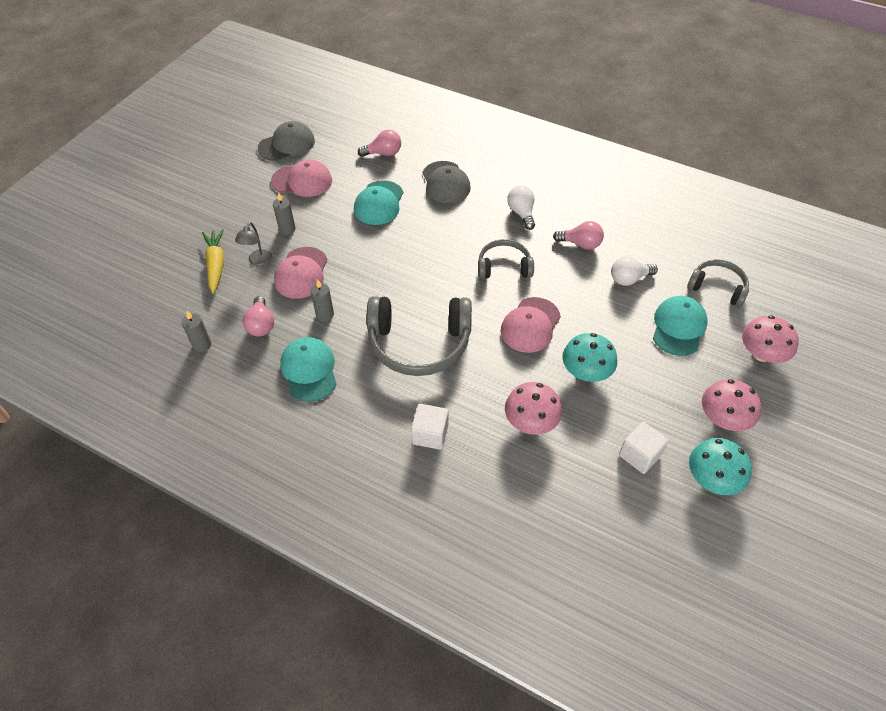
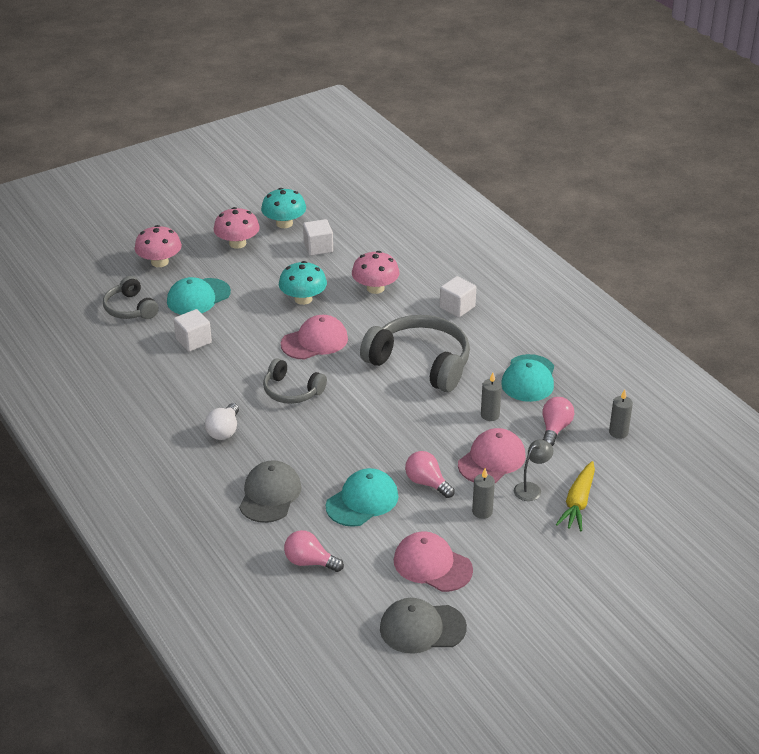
camera: 150 degrees left, 15 degrees down
(580, 244) = (201, 382): pink light bulb -> pink light bulb (427, 483)
(629, 279) = (193, 341): white light bulb -> white cube

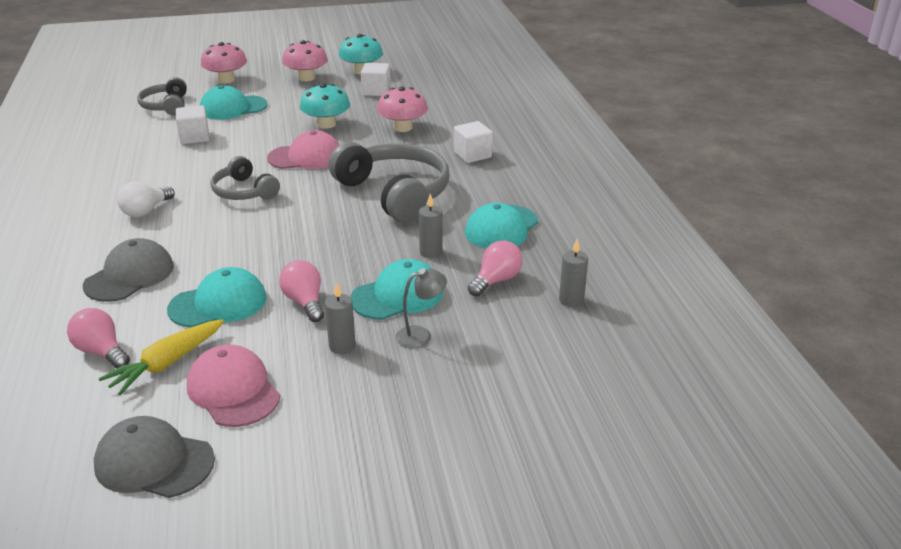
camera: 20 degrees right, 5 degrees down
(492, 460) = (398, 295): pink cap -> turquoise cap
(578, 503) = (467, 364): yellow carrot -> yellow carrot (167, 363)

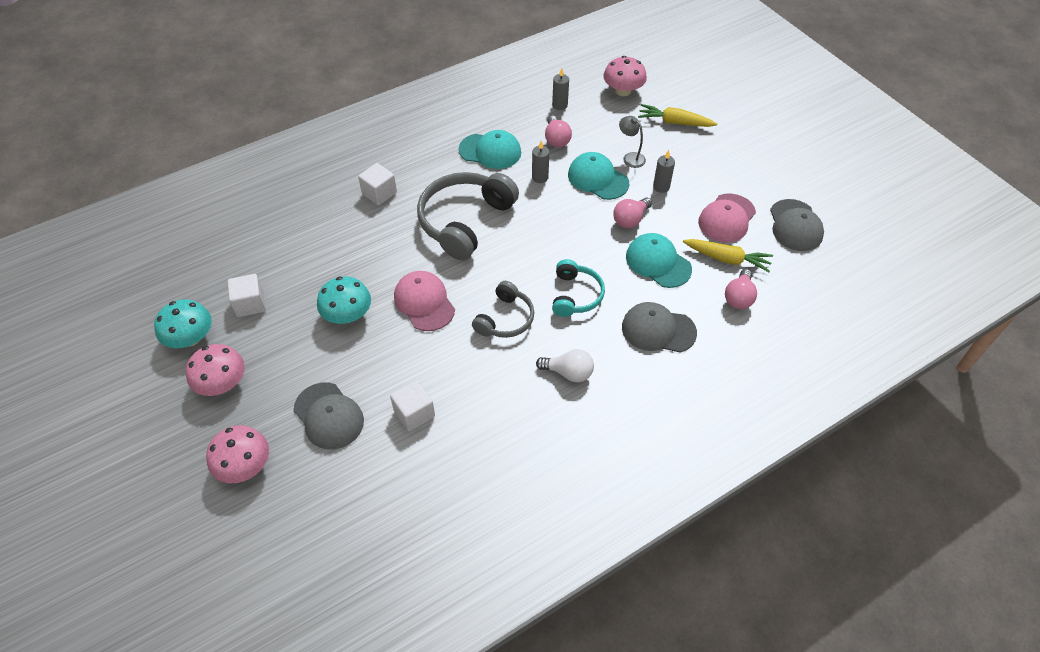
camera: 110 degrees left, 20 degrees up
(166, 106) = (342, 489): grey headphones -> none
(230, 236) = (576, 295): none -> turquoise headphones
(233, 108) = (328, 416): turquoise cap -> grey cap
(403, 127) = (337, 254): pink mushroom -> pink mushroom (623, 91)
(474, 407) = (674, 122): none -> yellow carrot
(496, 280) = (556, 139): pink light bulb -> pink light bulb turned 120 degrees counterclockwise

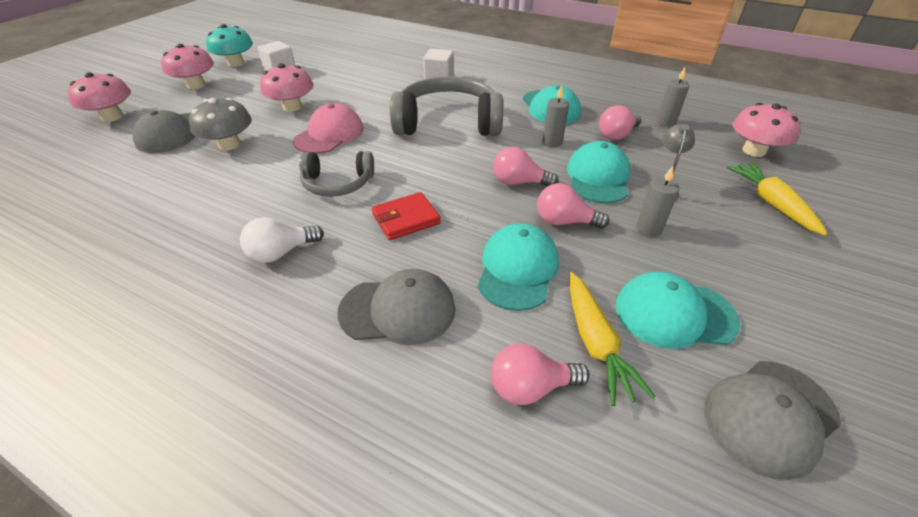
camera: 60 degrees right, 10 degrees down
(347, 314) = (292, 107): turquoise mushroom -> pink mushroom
(387, 376) = (229, 144): none -> grey mushroom
(414, 413) = (187, 172): white cube -> none
(568, 373) = (281, 252): white light bulb -> white light bulb turned 75 degrees clockwise
(575, 220) = (519, 182): none -> pink light bulb
(576, 295) = (406, 219): turquoise headphones -> red wallet
(658, 330) = (398, 310): grey cap -> grey cap turned 105 degrees clockwise
(726, 218) = (674, 313): pink cap -> turquoise cap

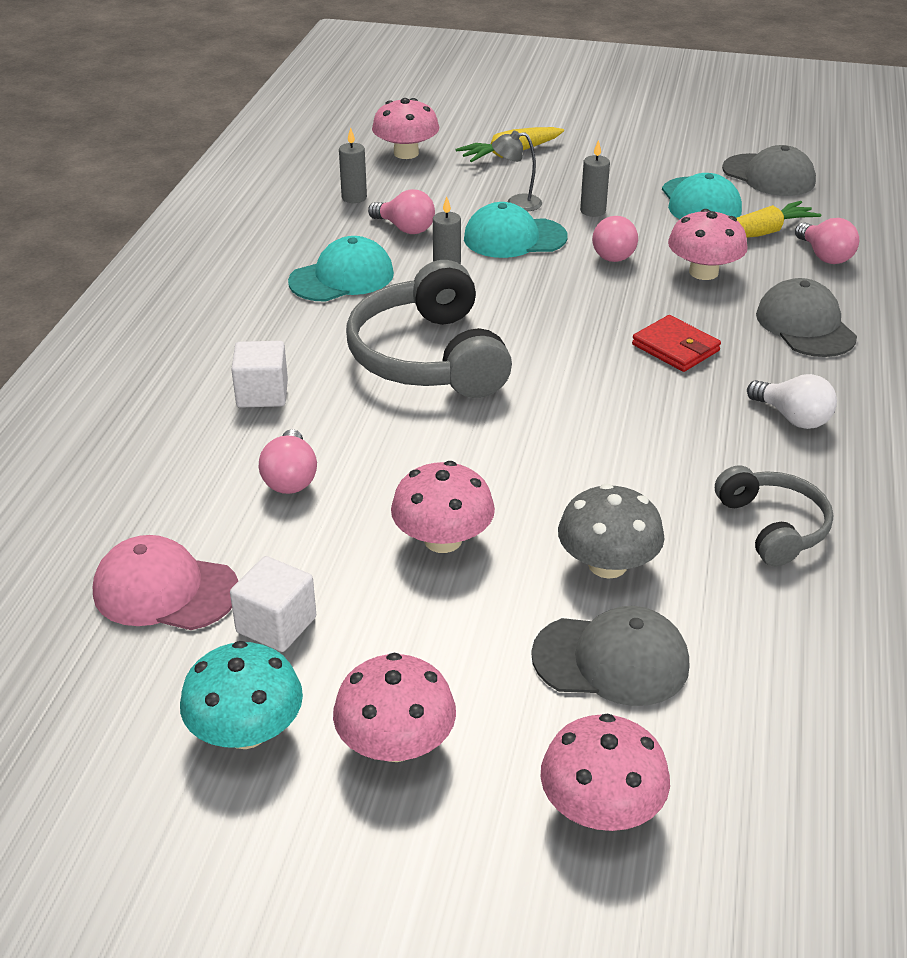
camera: 105 degrees left, 5 degrees down
(329, 134) = (520, 462): pink cap -> pink cap (165, 590)
(337, 184) = (642, 416): grey headphones -> grey headphones (773, 526)
(517, 269) = (703, 272): turquoise cap -> pink mushroom
(519, 182) = (555, 285): pink light bulb -> pink light bulb (290, 478)

